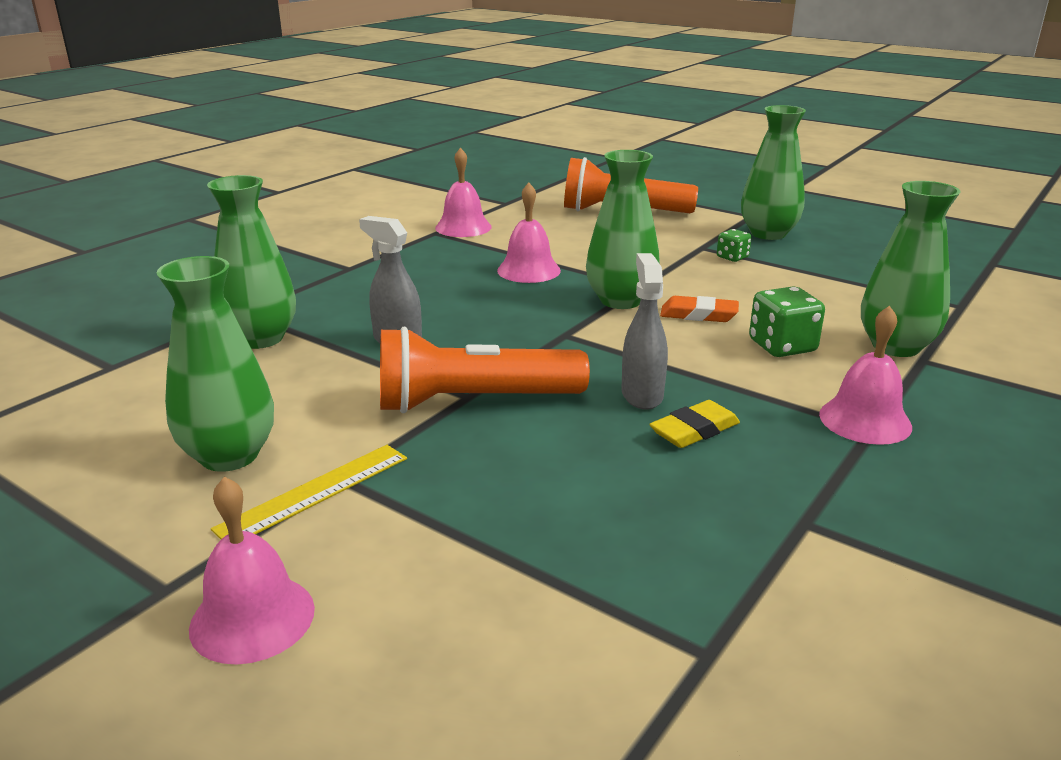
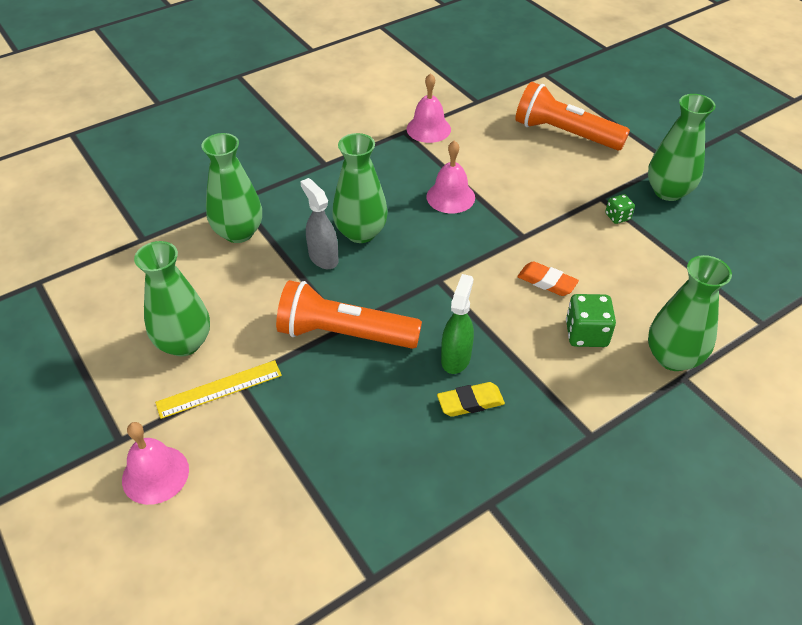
camera: 20 degrees right, 20 degrees up
(620, 300) = (498, 250): green vase -> green vase (361, 232)
(642, 395) = (456, 358): grey spray bottle -> green spray bottle
(865, 420) = (593, 426): pink bell -> none

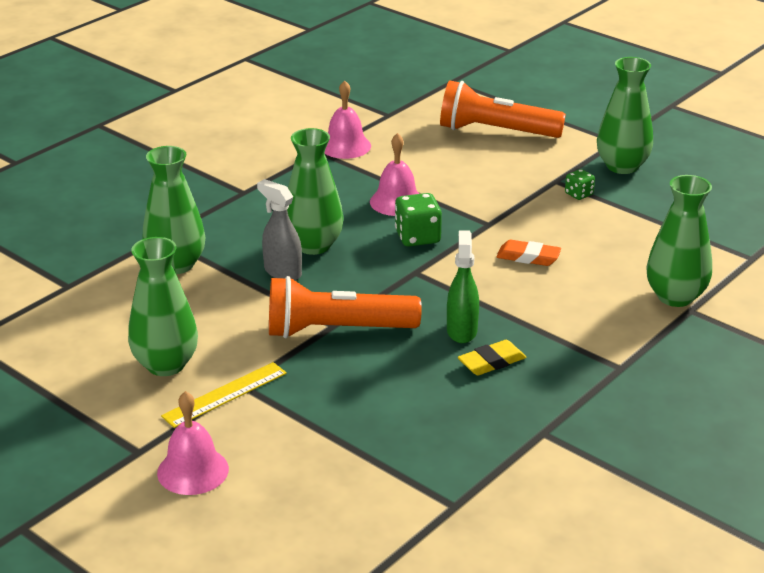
camera: 15 degrees left, 15 degrees down
(586, 334) = (584, 292): green dice -> green dice (417, 237)

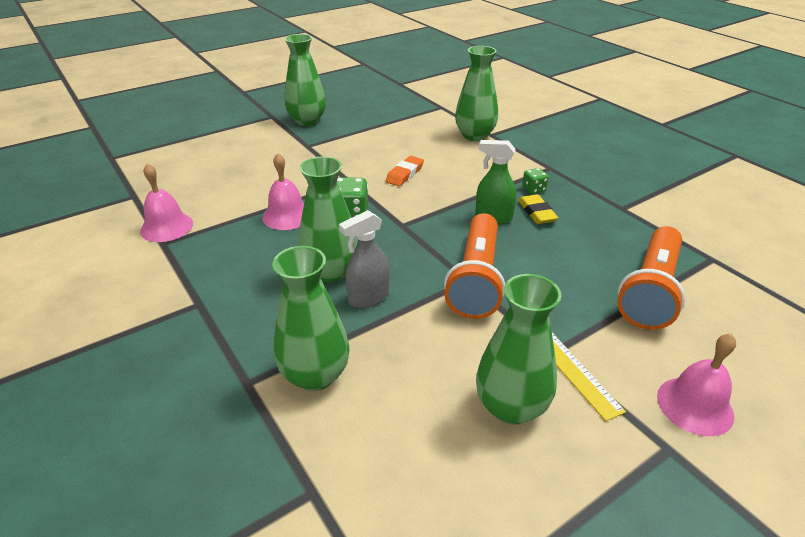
camera: 75 degrees left, 5 degrees up
(495, 131) = (214, 154): orange flashlight -> orange flashlight (650, 291)
(578, 194) = (332, 141): green dice -> green dice (533, 189)

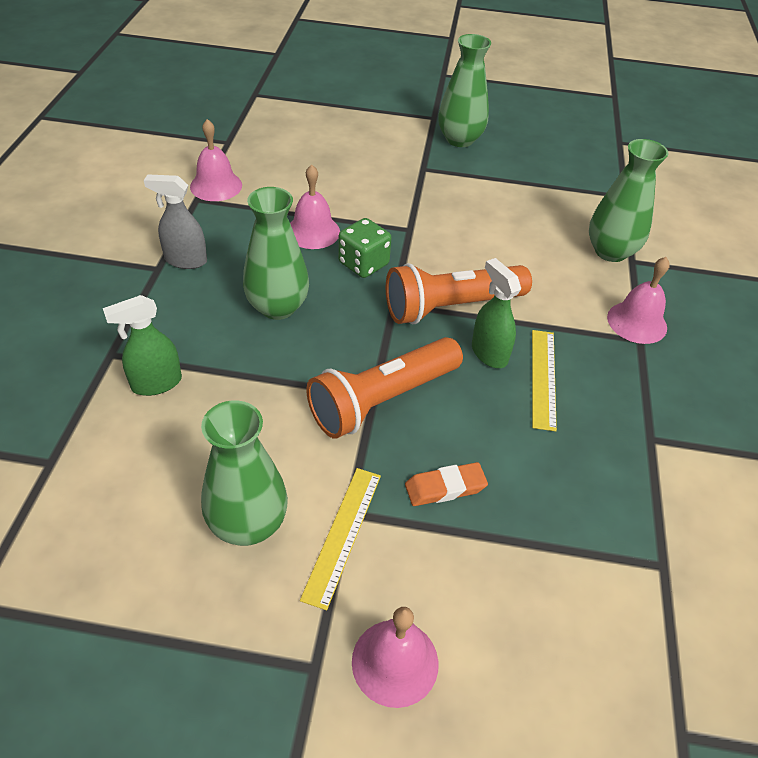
camera: 40 degrees right, 10 degrees up
(315, 375) = (156, 383): green vase -> green spray bottle
(368, 297) = (274, 350): grey spray bottle -> grey spray bottle (185, 260)
(405, 174) = (471, 252): orange eraser -> orange eraser (445, 488)
(533, 189) = (580, 351): green dice -> none
(536, 161) = (637, 322): none -> pink bell
(536, 212) = (543, 378): yellow eraser -> yellow ruler
(650, 291) = (531, 538): orange flashlight -> orange flashlight (451, 307)

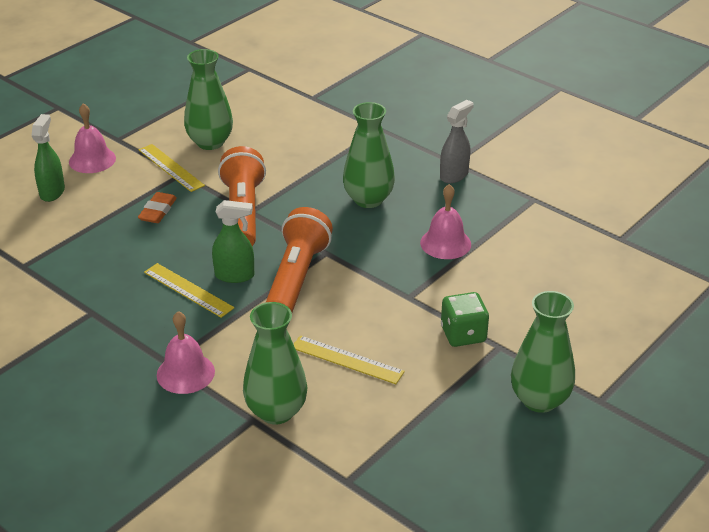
camera: 125 degrees right, 10 degrees down
(156, 383) = (339, 138): green spray bottle -> green spray bottle (52, 192)
(216, 186) = (548, 213): pink bell -> none
(363, 264) = (383, 254): green dice -> green dice (463, 334)
(518, 236) = (347, 360): none -> yellow ruler

